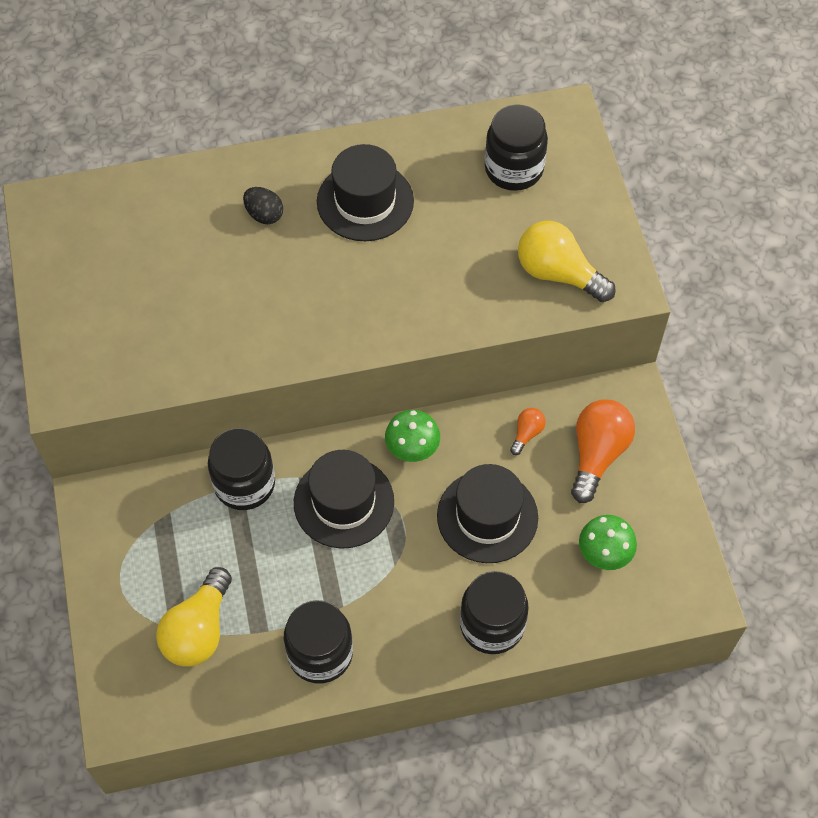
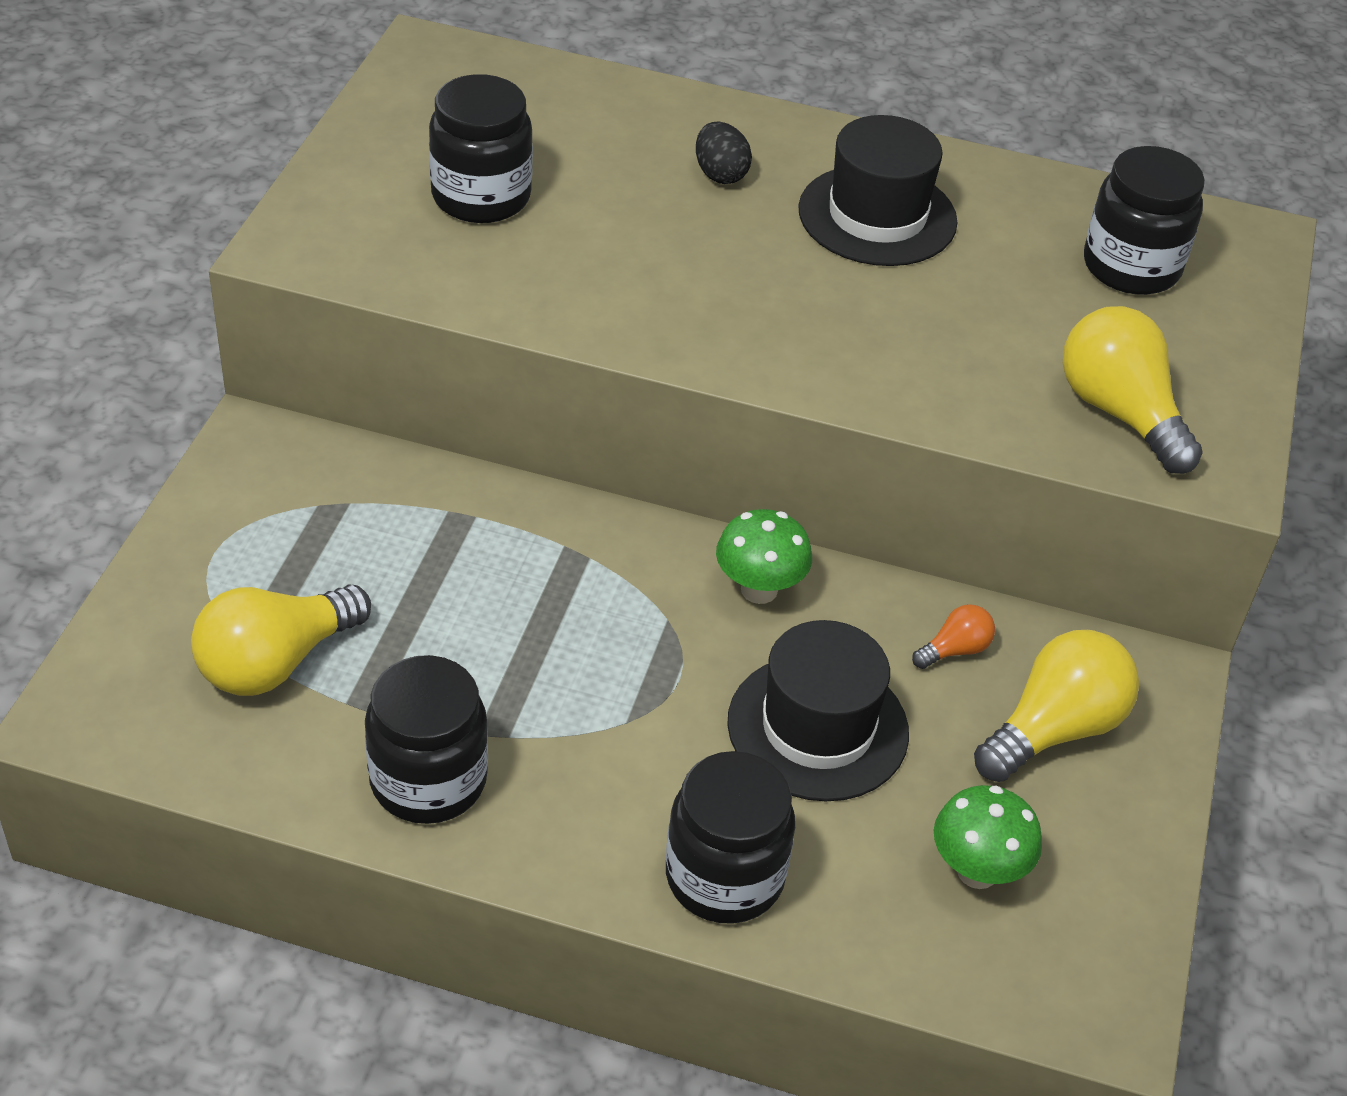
camera: 25 degrees right, 15 degrees down
(244, 484) = (480, 518): black jar -> black jar (481, 197)
(344, 502) = (608, 606): black hat -> none
(597, 454) = (1054, 729): orange light bulb -> yellow light bulb

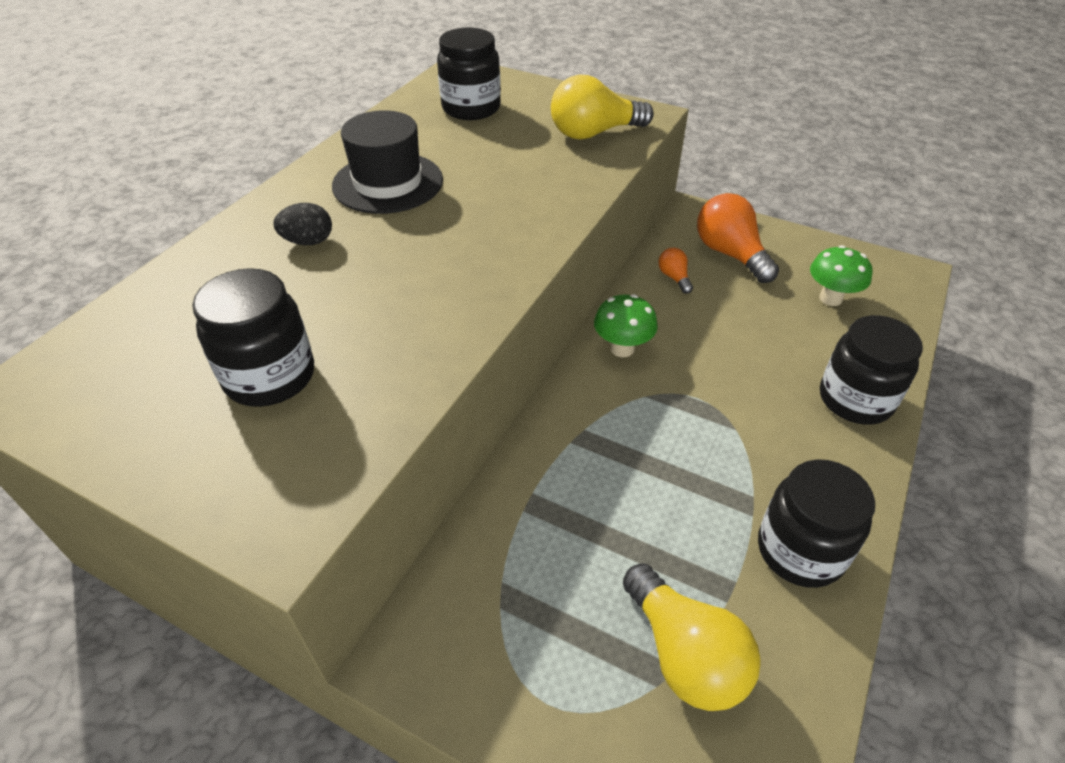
camera: 75 degrees left, 0 degrees up
(818, 727) = (735, 341): black hat -> none
(1054, 729) = (730, 254): yellow light bulb -> orange light bulb

